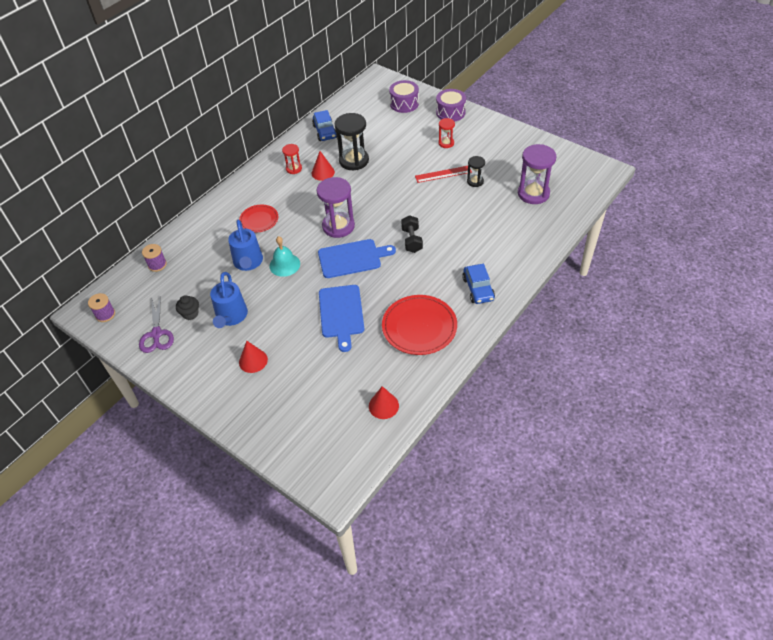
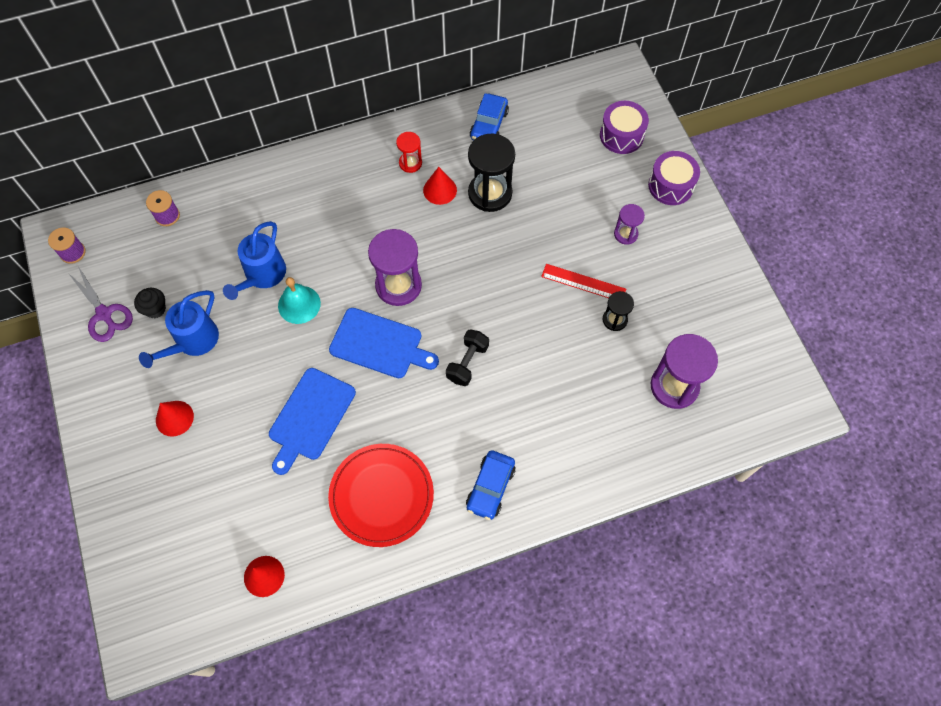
camera: 30 degrees right, 15 degrees up
(156, 334) = (104, 314): purple scissors -> purple scissors turned 60 degrees counterclockwise
(259, 220) = (317, 219): red plate -> none
(446, 143) = (625, 234): red hourglass -> purple hourglass

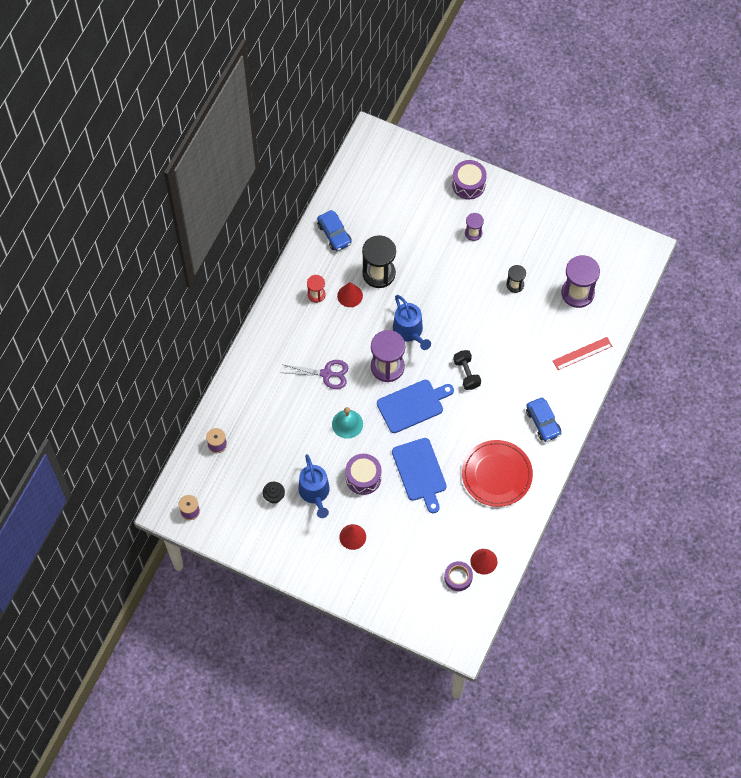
camera: 45 degrees left, 0 degrees up
(104, 314) = (250, 524): purple scissors -> purple scissors (326, 374)
(220, 566) = (458, 577): none -> purple tape
(262, 275) = (309, 427): blue watering can -> blue watering can (409, 331)
(583, 283) = (479, 279): red ruler -> red ruler (582, 353)
(621, 135) = (413, 177): purple drum -> purple drum (363, 478)

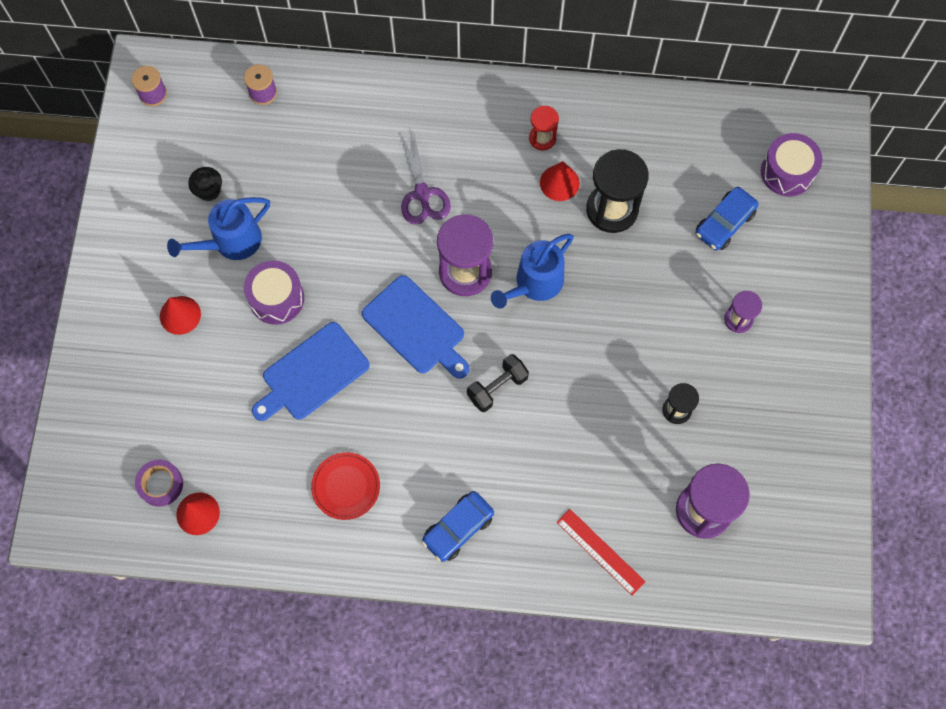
camera: 70 degrees right, 5 degrees up
(334, 234) = (649, 129): blue car -> blue car (724, 223)
(347, 424) = (354, 248): turquoise bell -> none
(468, 184) = (818, 285): purple drum -> purple drum (787, 172)
(497, 474) = (346, 486): red plate -> red plate, size x0.60

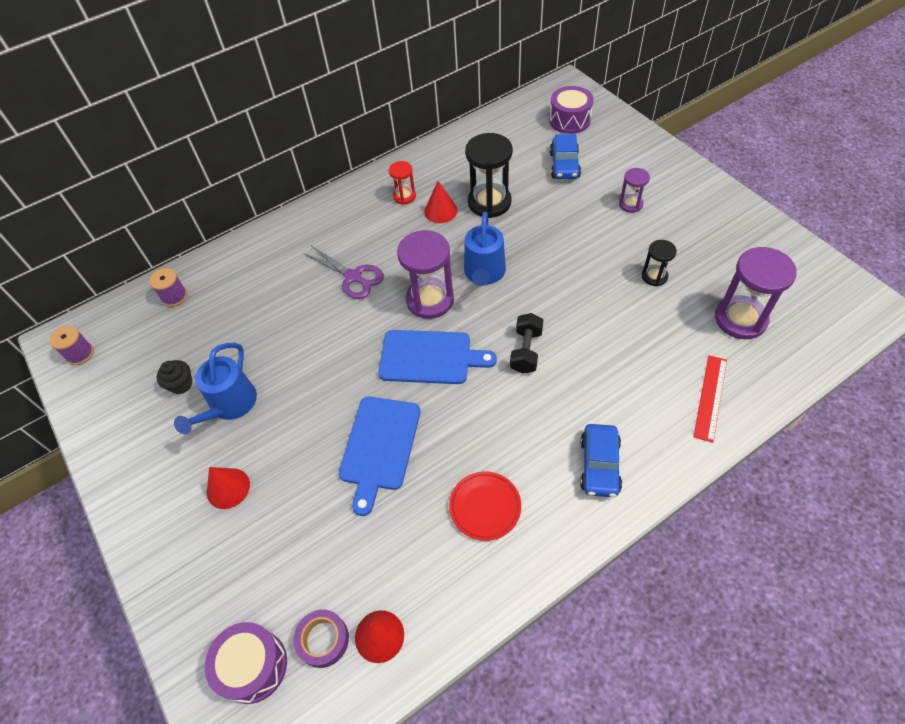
camera: 35 degrees left, 15 degrees down
(276, 298) = (302, 416): purple drum -> purple drum (253, 666)
(600, 551) = (710, 397): red ruler -> red ruler turned 75 degrees counterclockwise

